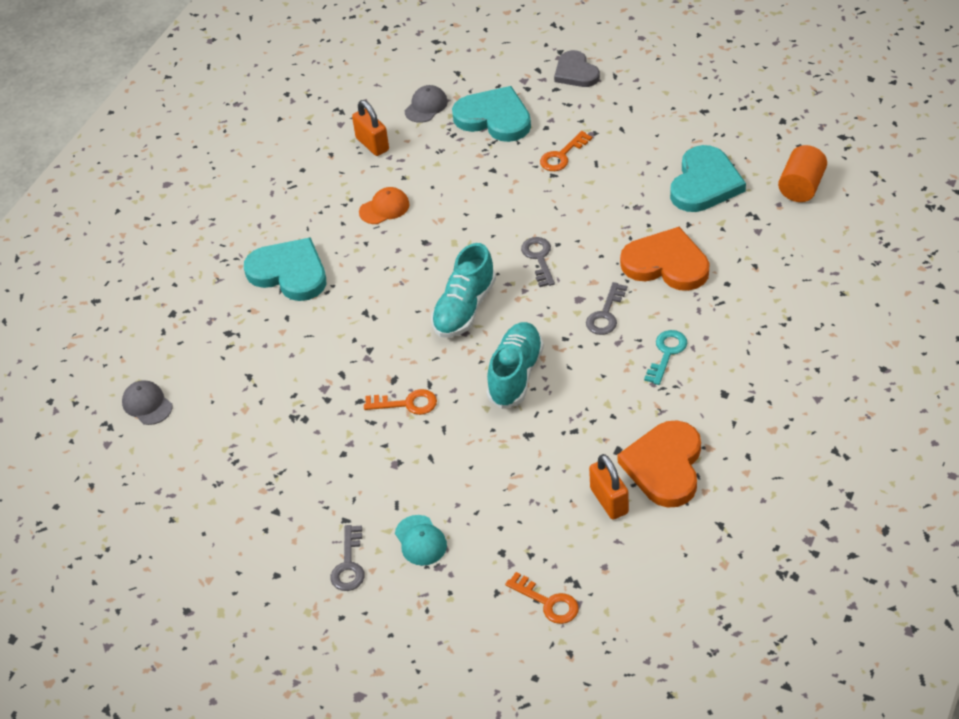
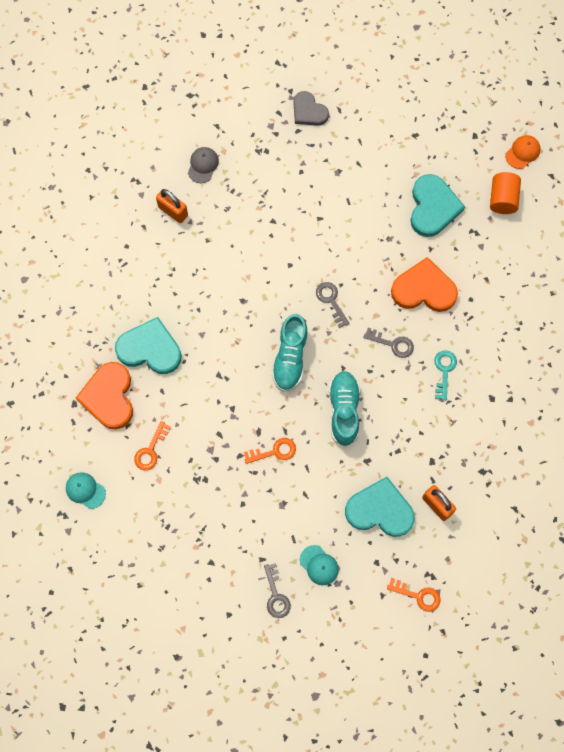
camera: 20 degrees left, 25 degrees up
(147, 404) = (85, 490): grey cap -> turquoise cap
(384, 208) = (202, 273): orange cap -> orange cap (522, 152)
(494, 118) = (259, 168): turquoise heart -> turquoise heart (380, 510)
(562, 155) = (321, 198): orange key -> orange key (150, 450)
(606, 314) = (393, 344): grey key -> grey key turned 75 degrees counterclockwise
(665, 466) = (467, 468): orange heart -> orange heart (109, 397)

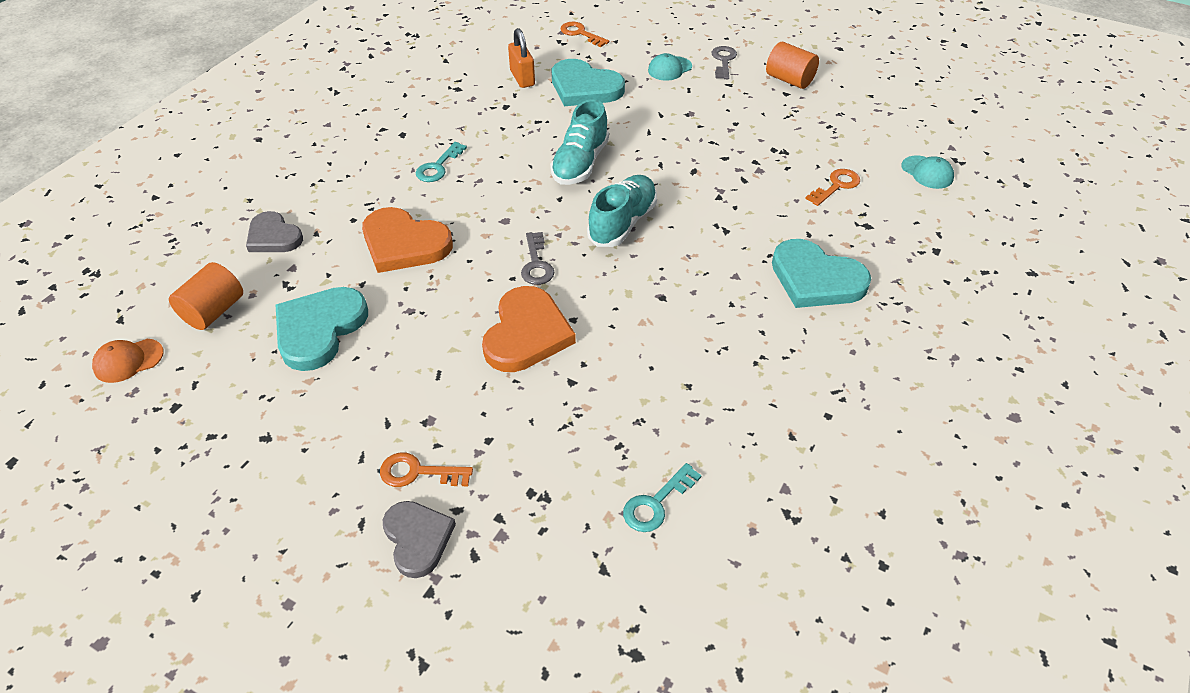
camera: 160 degrees left, 25 degrees down
(109, 397) = (885, 245): orange heart -> orange heart (526, 333)
(173, 211) = (734, 444): orange padlock -> none
(203, 165) = (656, 503): grey cap -> turquoise key
(212, 584) = (789, 80): none -> orange cylinder
(274, 451) = (681, 151): orange key -> orange key (418, 472)
(319, 565) = (669, 69): turquoise cap -> turquoise cap turned 105 degrees counterclockwise
(393, 344) = (483, 203): grey key -> none
(511, 266) = (273, 236): none -> grey heart

